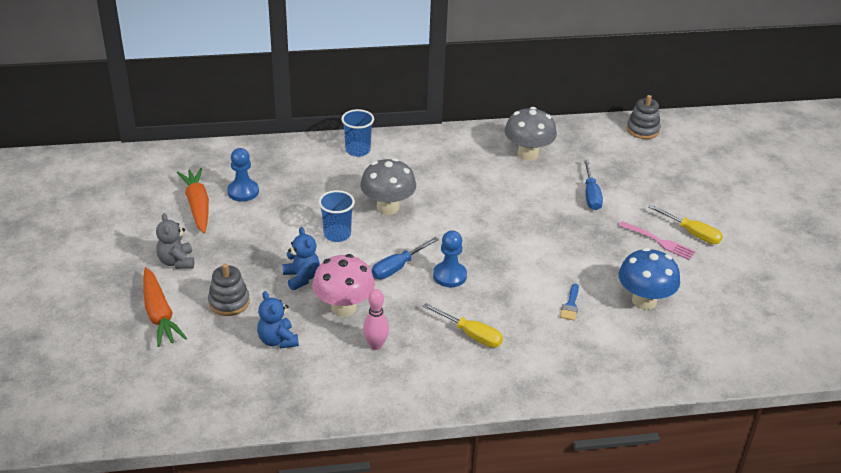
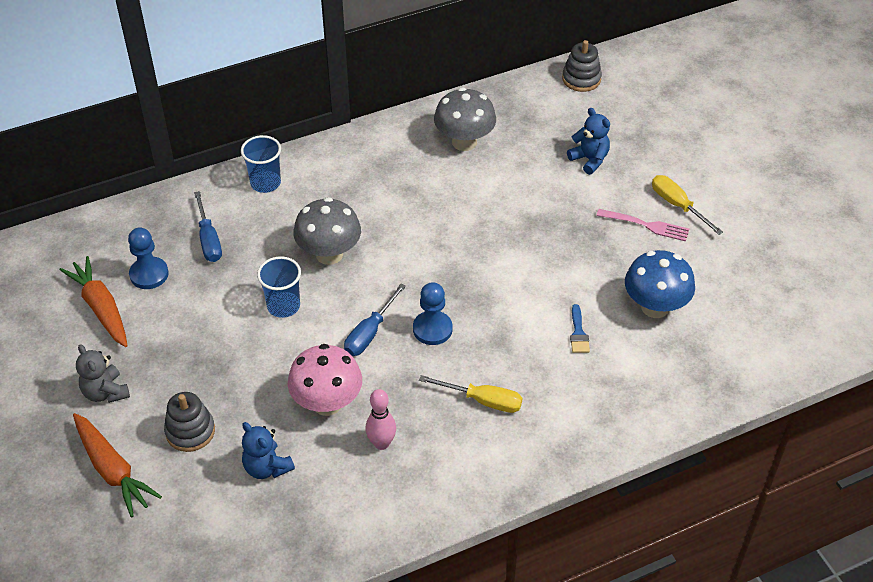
camera: 15 degrees left, 10 degrees up
(301, 278) = (263, 376): blue teddy bear -> blue teddy bear (589, 159)
(591, 195) = (553, 181): blue screwdriver -> blue screwdriver (209, 239)
(692, 233) = (677, 205): yellow screwdriver -> yellow screwdriver turned 150 degrees counterclockwise

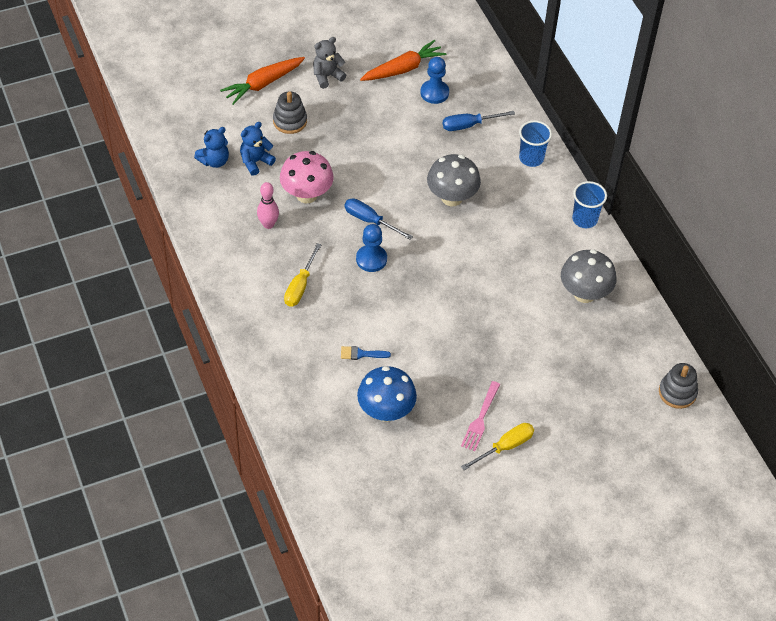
camera: 90 degrees right, 5 degrees up
(283, 306) = (399, 170): blue cup -> blue cup (584, 219)
(589, 159) = (564, 386): blue teddy bear -> blue teddy bear (214, 161)

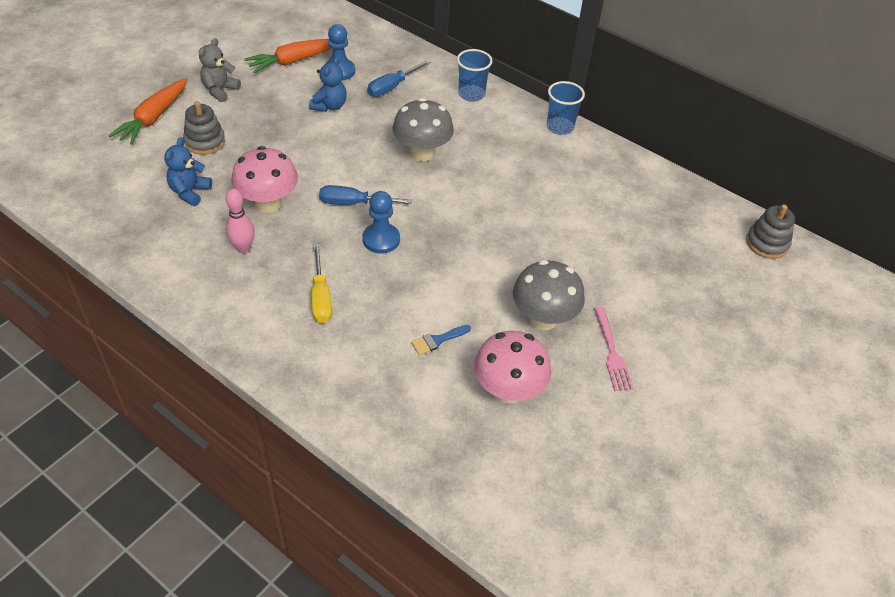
camera: 30 degrees left, 5 degrees down
(214, 161) = (140, 207): blue teddy bear -> blue teddy bear (329, 106)
(386, 411) = (508, 390): blue mushroom -> pink mushroom
(403, 69) = (294, 61): orange carrot -> orange carrot turned 150 degrees counterclockwise
(505, 447) = (658, 370): yellow screwdriver -> none
(584, 293) = (612, 190): grey mushroom -> grey mushroom (543, 318)

